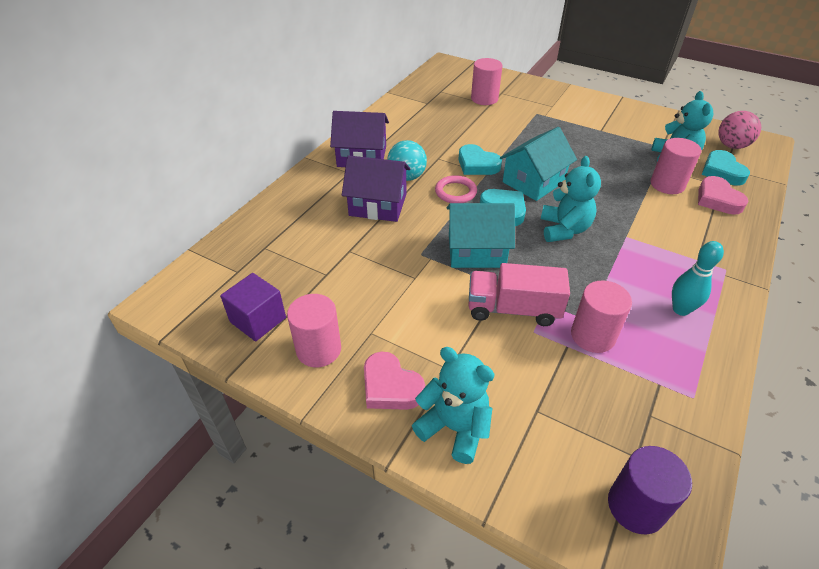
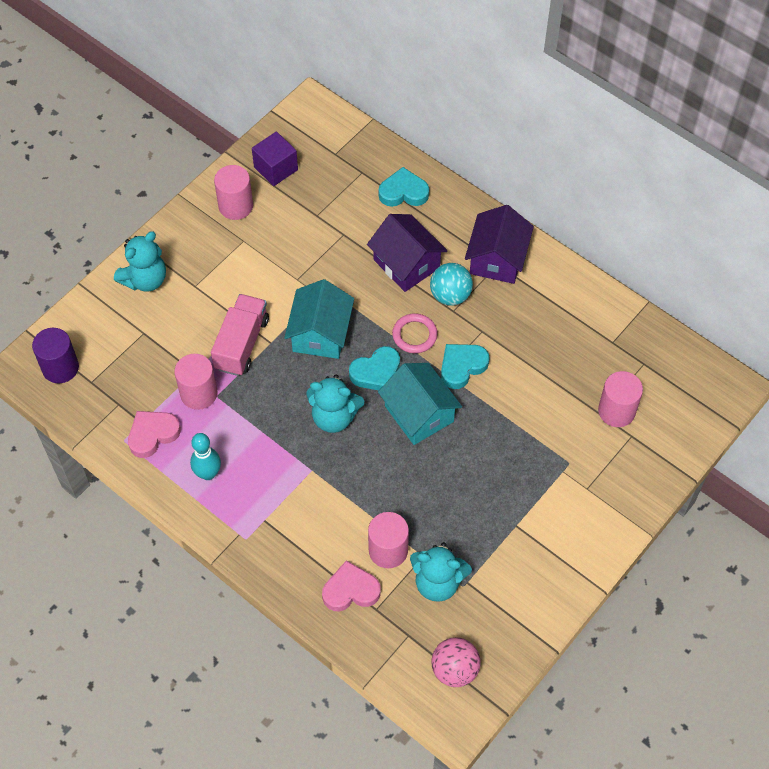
camera: 100 degrees right, 15 degrees up
(378, 205) = (406, 264): purple house -> purple house turned 60 degrees counterclockwise
(390, 386) = (189, 247): pink heart -> pink heart (153, 434)
(722, 172) = (401, 625): turquoise heart -> turquoise heart (403, 192)

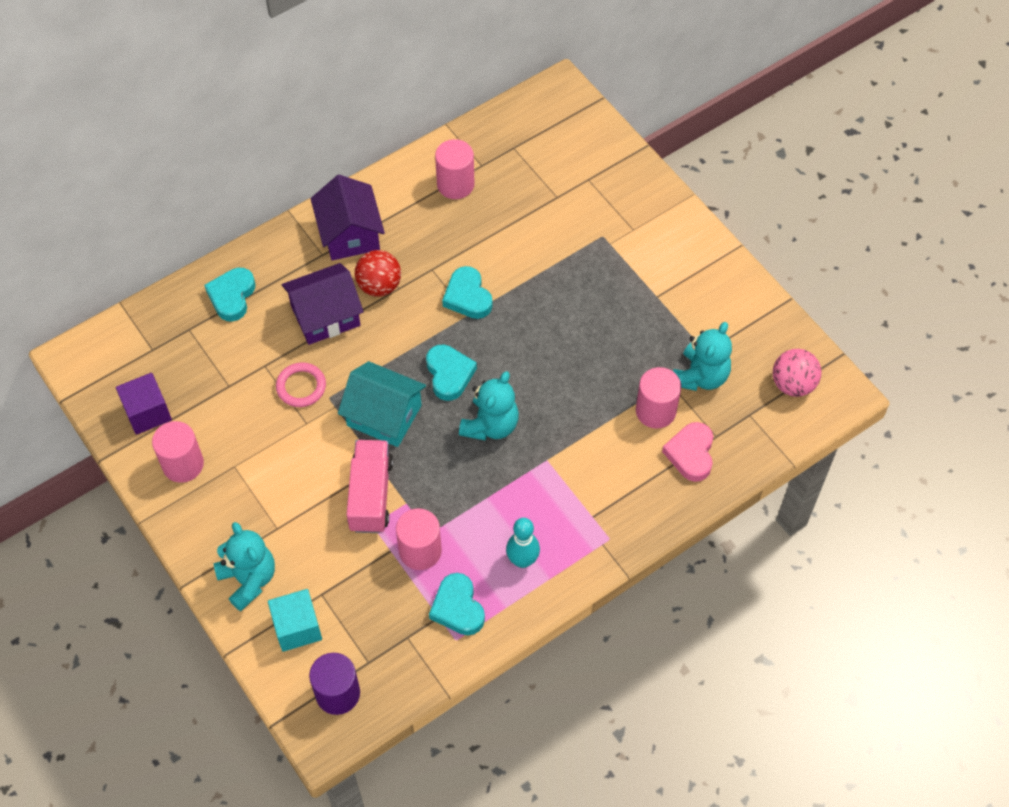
camera: 75 degrees left, 0 degrees up
(111, 324) = (297, 627): none -> turquoise cube
(153, 434) = (458, 608): pink heart -> turquoise heart
(242, 344) = (371, 495): pink truck -> pink truck turned 60 degrees clockwise
(414, 335) = (416, 329): pink ring -> pink ring (301, 386)
(419, 413) = (510, 347): turquoise house -> none
(450, 295) = (379, 286): turquoise ball -> red ball
(497, 259) = (350, 234): purple house -> purple house turned 45 degrees clockwise
(616, 411) = (558, 183): pink cylinder -> pink cylinder (455, 184)

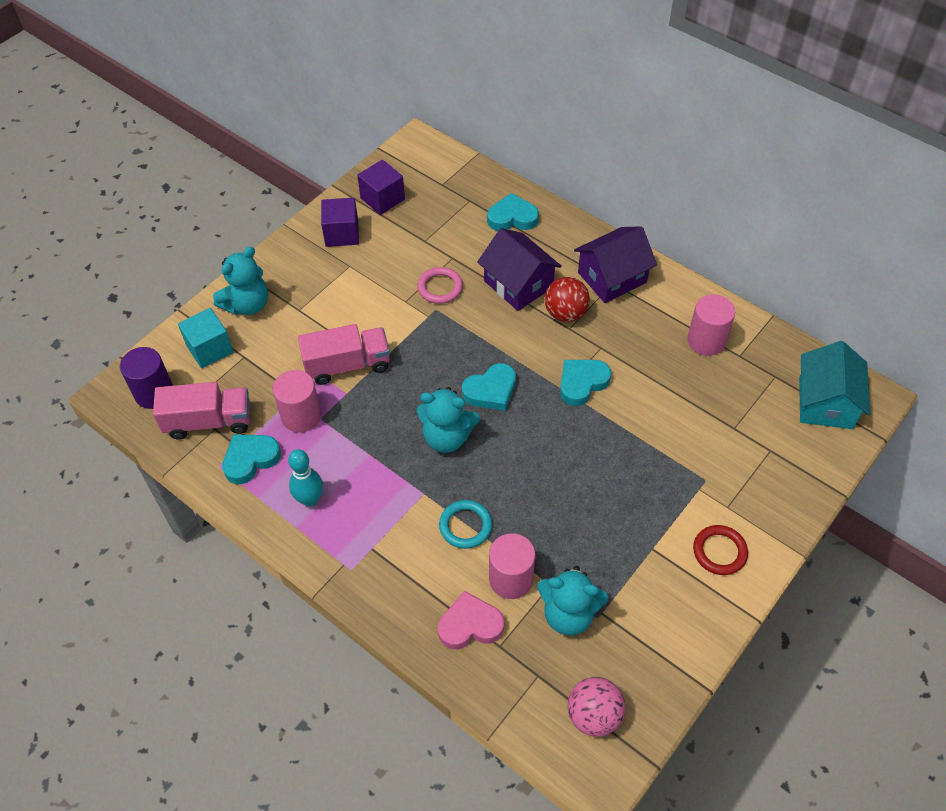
camera: 75 degrees right, 5 degrees down
(183, 464) = (342, 234): pink cylinder -> purple cube
(384, 415) = (430, 353): turquoise house -> turquoise house (825, 402)
(396, 641) = (209, 421): none -> pink truck
(592, 433) = (465, 526): none -> turquoise ring
(673, 250) = (719, 551): none -> red ring

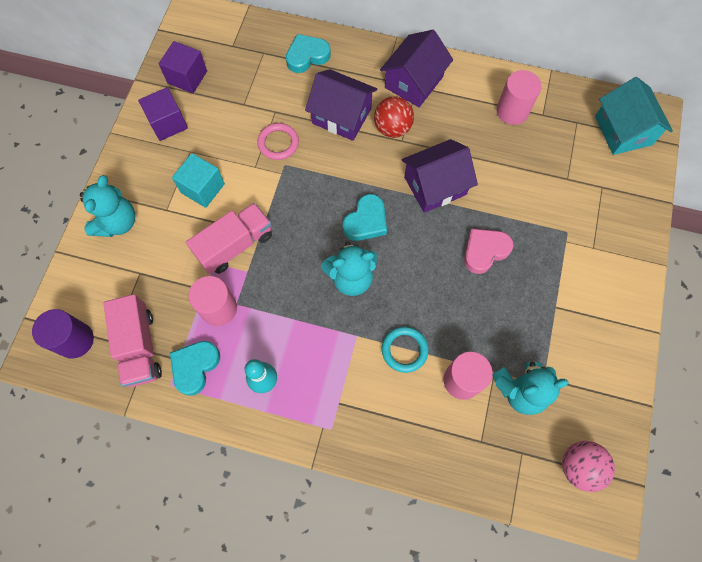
camera: 25 degrees left, 15 degrees up
(209, 421) = (140, 347): pink truck -> pink truck turned 105 degrees clockwise
(210, 349) = (104, 278): turquoise cube -> turquoise cube (202, 188)
(470, 625) = (450, 434): pink heart -> pink heart (485, 251)
(582, 383) = (435, 186): turquoise heart -> purple house
(719, 551) = (605, 288): red ring -> none

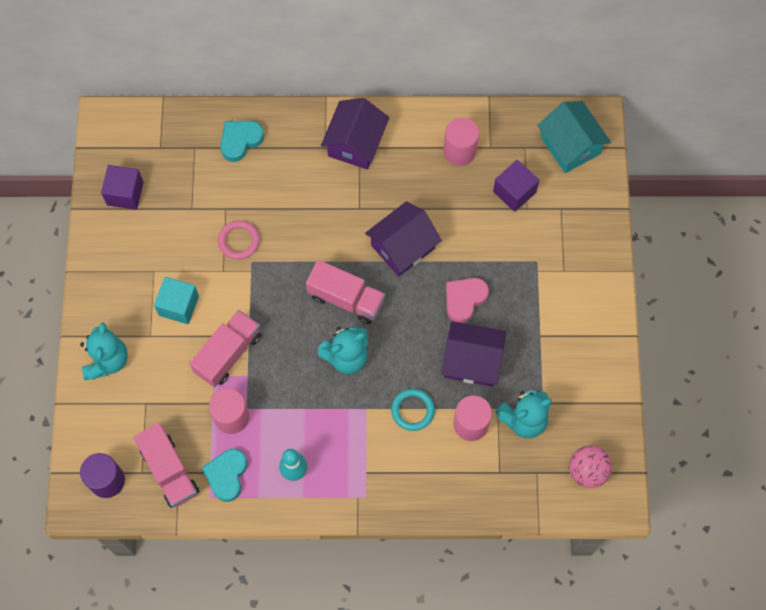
camera: 15 degrees left, 0 degrees up
(168, 123) = (122, 247): purple cube -> purple cube (514, 192)
(342, 116) = (293, 197): purple house -> purple house (472, 361)
(366, 221) = (346, 298): turquoise heart -> pink truck
(392, 128) = (347, 198): red ball -> none

